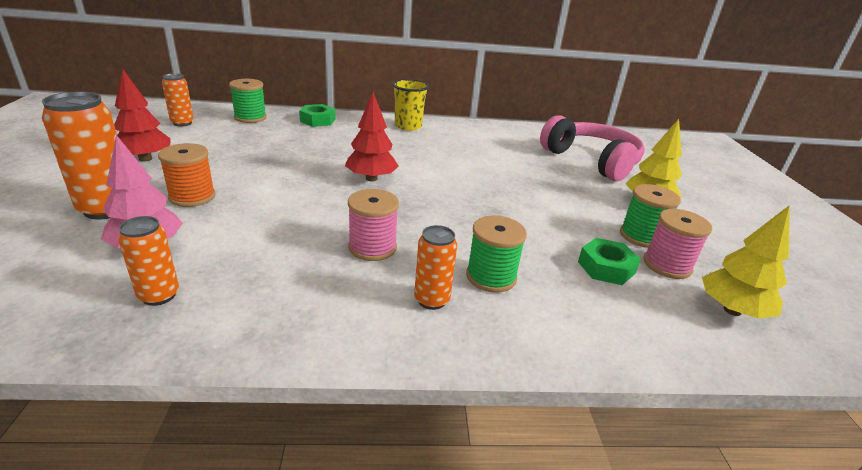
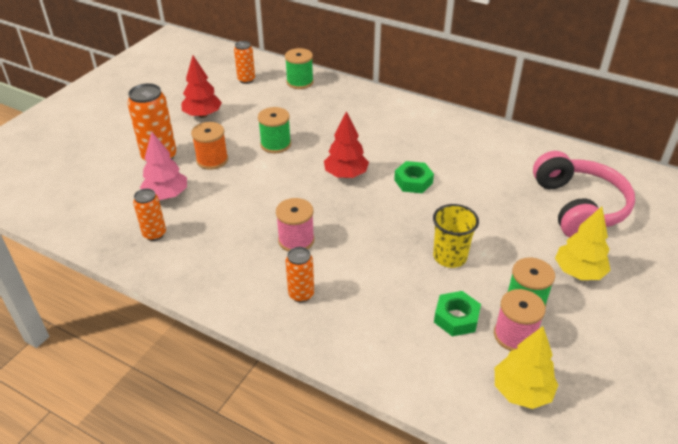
camera: 35 degrees right, 10 degrees up
(318, 120) = (352, 96): green nut -> green nut (413, 181)
(408, 126) = (428, 119): yellow cup -> yellow cup (449, 257)
(491, 277) = (357, 292): green spool -> green spool (275, 144)

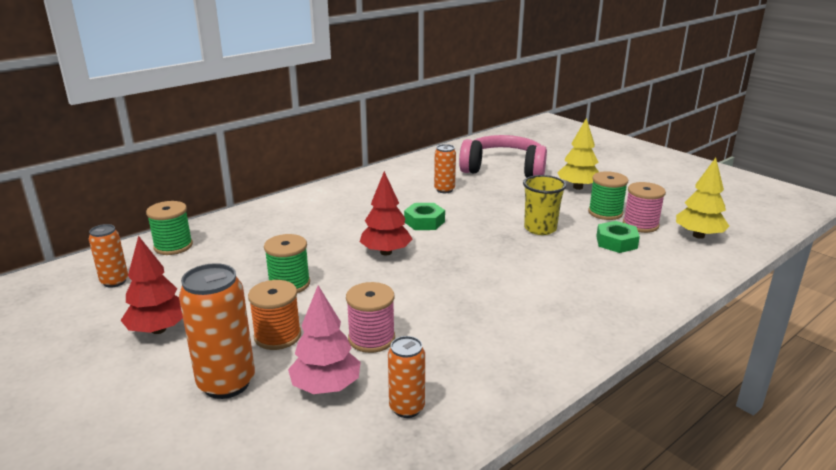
camera: 70 degrees left, 15 degrees down
(296, 240) = (477, 300): pink spool -> pink spool (371, 339)
(301, 294) = (564, 312): orange can -> orange can (444, 190)

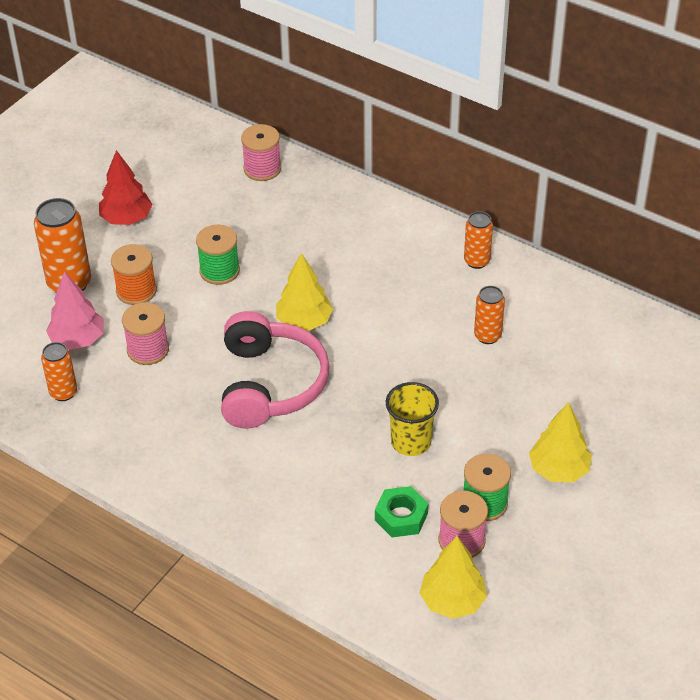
camera: 75 degrees right, 20 degrees up
(114, 281) = (189, 161): orange can -> orange can (476, 261)
(173, 246) = (262, 169): green spool -> pink spool
(386, 252) = (304, 321): red tree -> yellow tree
(424, 222) = (388, 336): green nut -> none
(503, 169) = (587, 384): pink headphones -> pink headphones (270, 384)

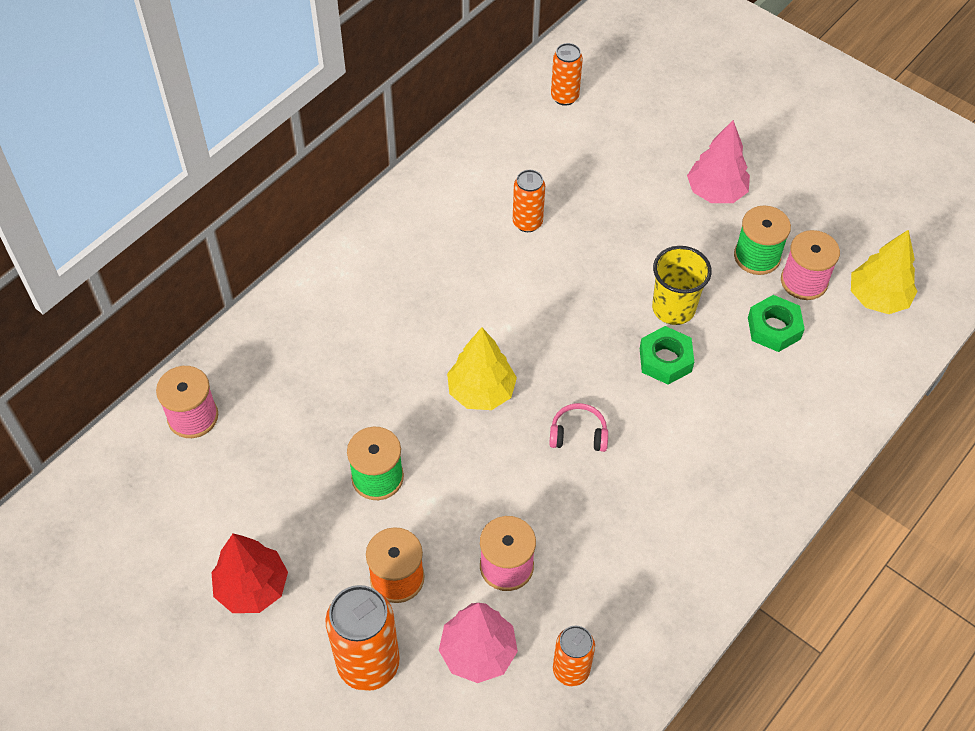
camera: 85 degrees left, 10 degrees up
(270, 384) = (578, 434): pink headphones -> pink headphones, size x0.40
(353, 438) = (665, 360): none -> green nut
(476, 261) = (410, 216): orange can -> orange can (564, 97)
(558, 470) = (716, 192): yellow tree -> pink tree

